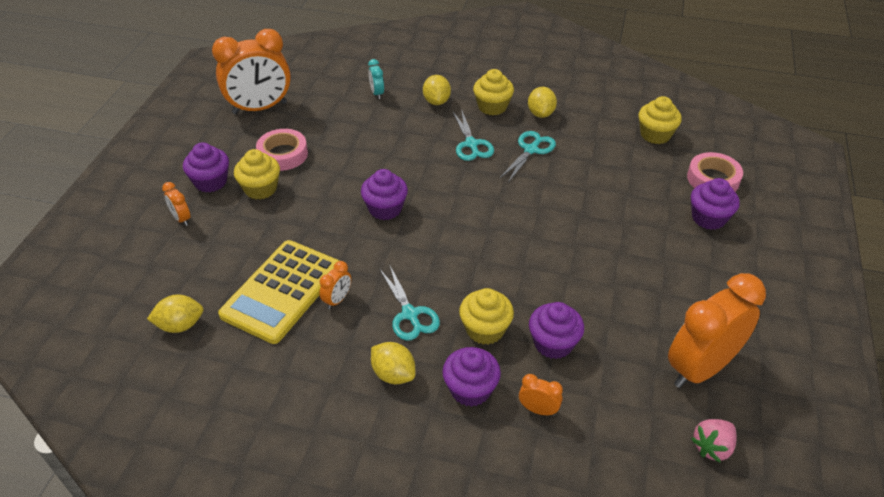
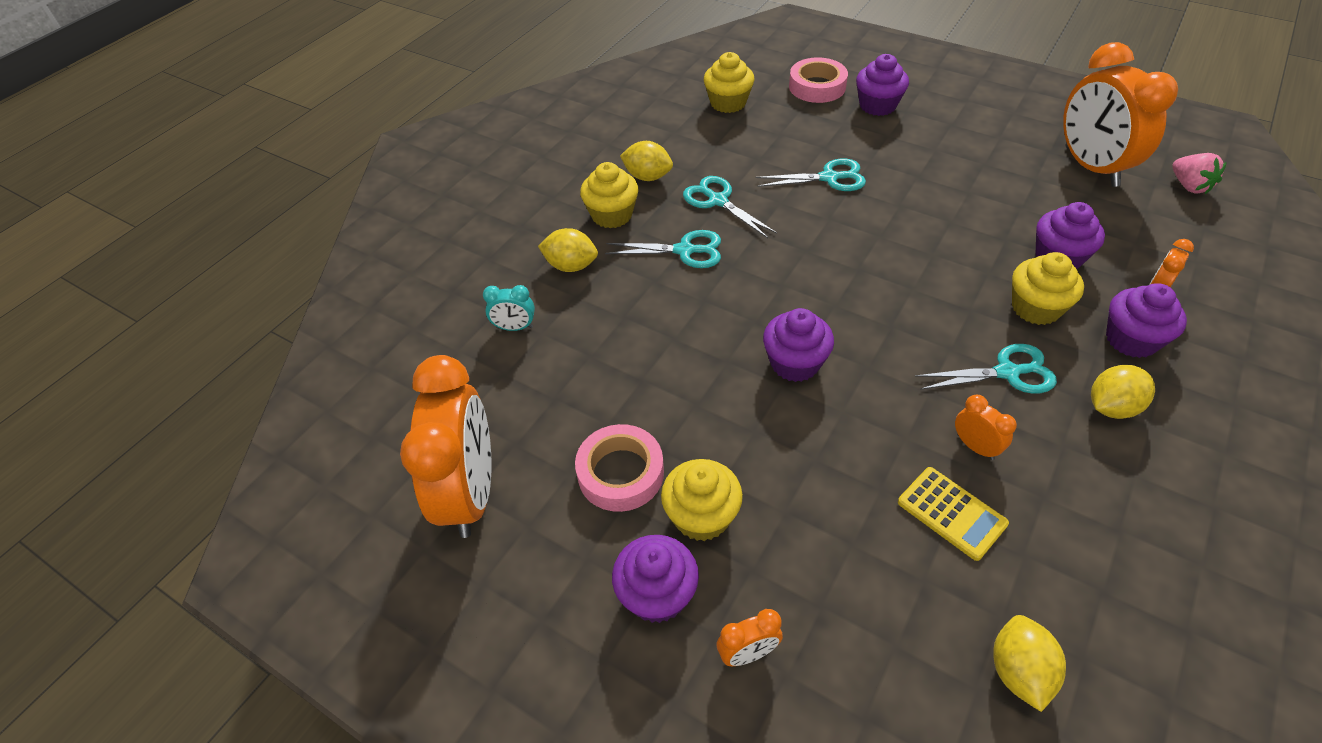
camera: 70 degrees left, 5 degrees up
(282, 291) = (951, 513): yellow calculator -> yellow calculator, size x0.52
(588, 201) = (829, 178): none -> turquoise scissors

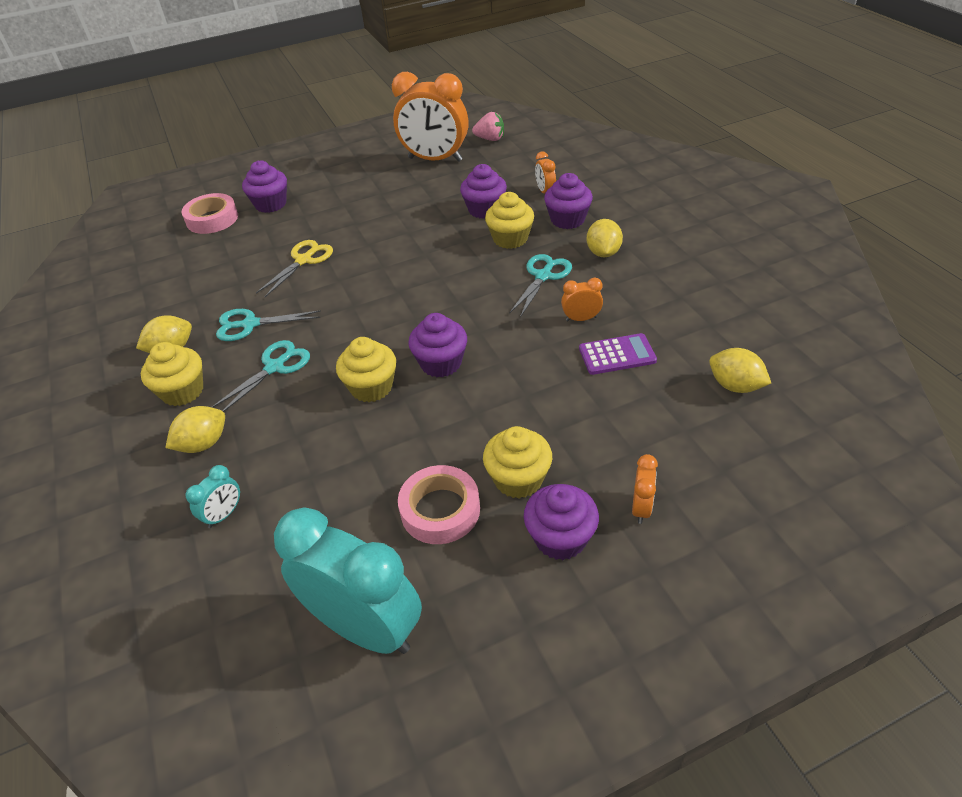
camera: 55 degrees left, 5 degrees down
(471, 493) = (365, 627): orange clock -> turquoise clock
(728, 103) = (160, 268): yellow cupcake -> yellow cupcake (371, 387)
(829, 178) = (304, 260): turquoise scissors -> yellow scissors
(951, 513) = (617, 355): yellow calculator -> purple calculator

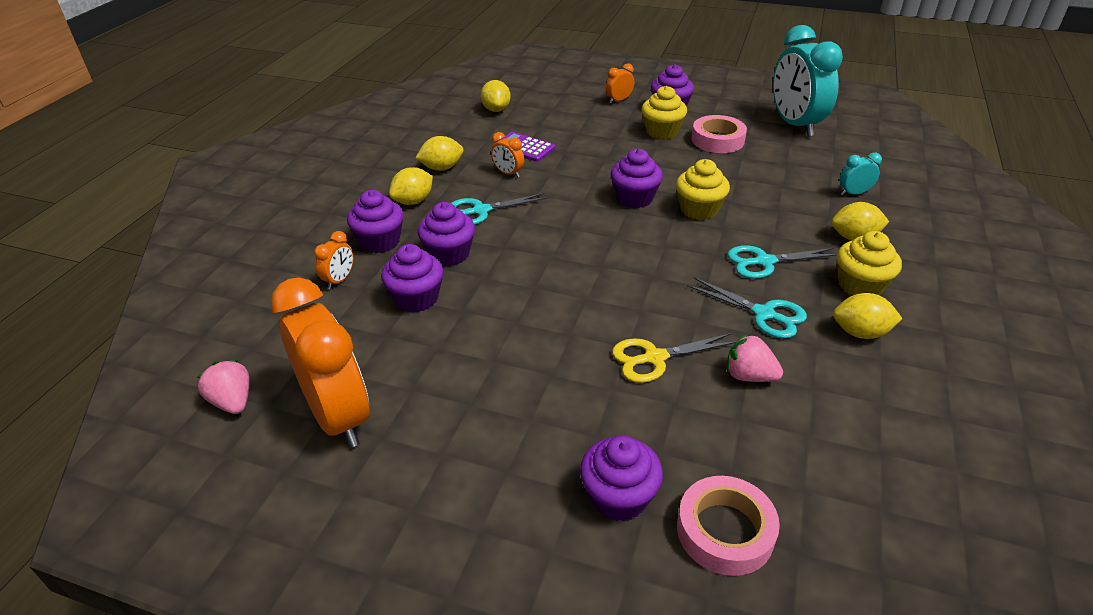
camera: 140 degrees left, 5 degrees down
(238, 282) = (749, 376): none -> pink strawberry
(510, 239) = (449, 254): yellow cupcake -> purple cupcake
(641, 289) = (441, 168): none -> yellow lemon

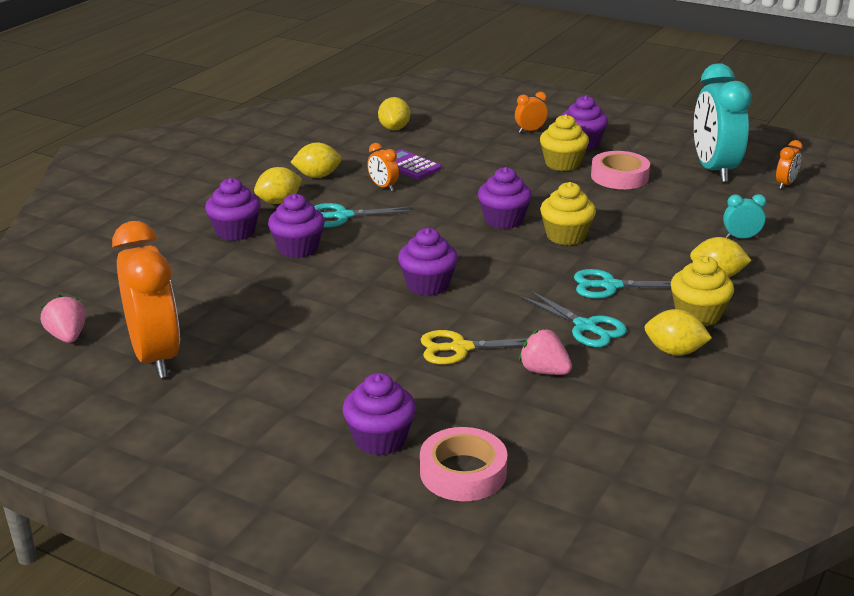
camera: 10 degrees right, 10 degrees down
(339, 280) = (187, 258): orange clock -> orange clock (785, 184)
(416, 298) = (254, 280): purple cupcake -> purple cupcake (427, 285)

